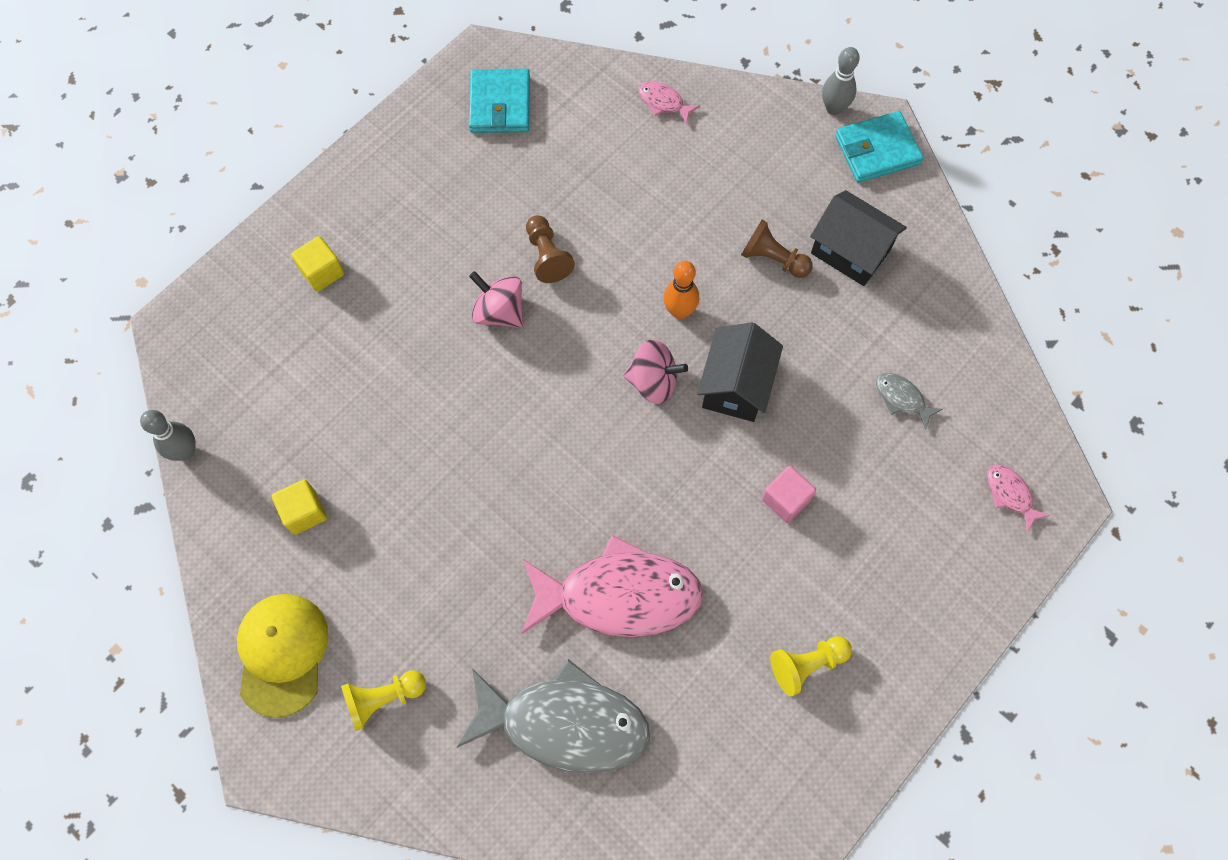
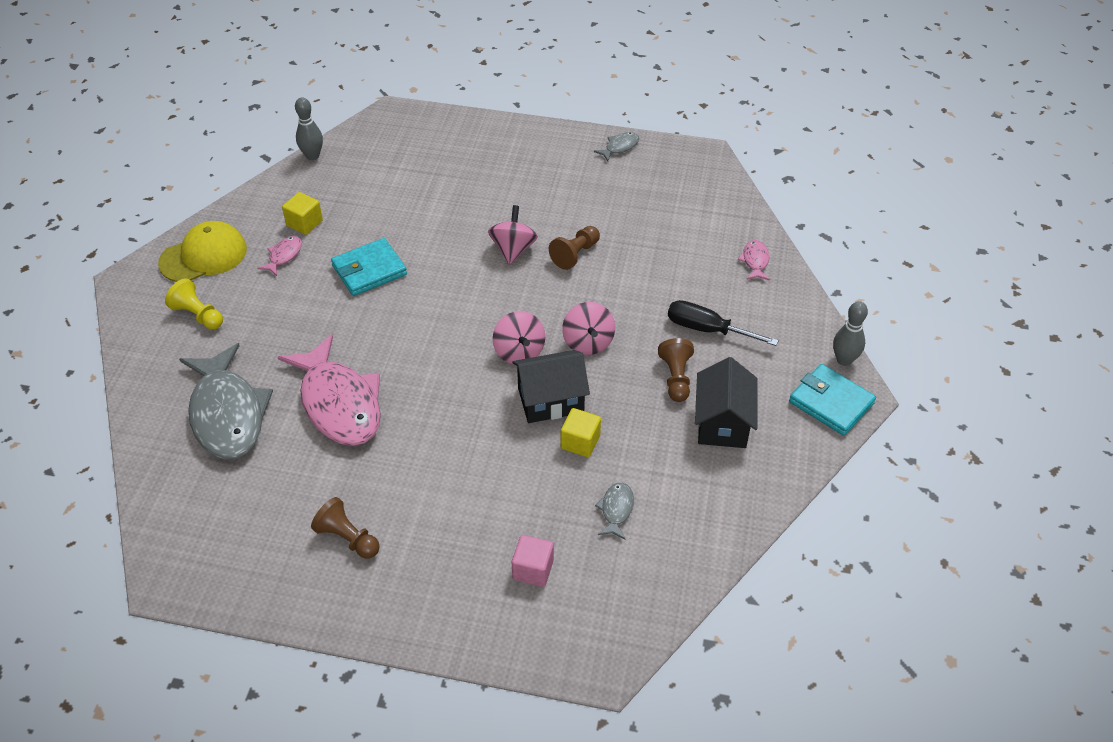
camera: 60 degrees right, 20 degrees down
(322, 272) = (477, 156): yellow cube -> yellow cube (580, 442)
(410, 125) = (619, 147): none -> grey fish
(500, 104) = (674, 180): turquoise wallet -> turquoise wallet (369, 270)
(679, 311) = (588, 342): orange bowling pin -> pink spinning top
(728, 196) = (707, 329): none -> black screwdriver
(785, 499) = (476, 469): pink cube -> pink cube (533, 569)
(806, 664) = (347, 538): yellow pawn -> brown pawn
(1010, 494) = (582, 621): pink fish -> pink fish (284, 256)

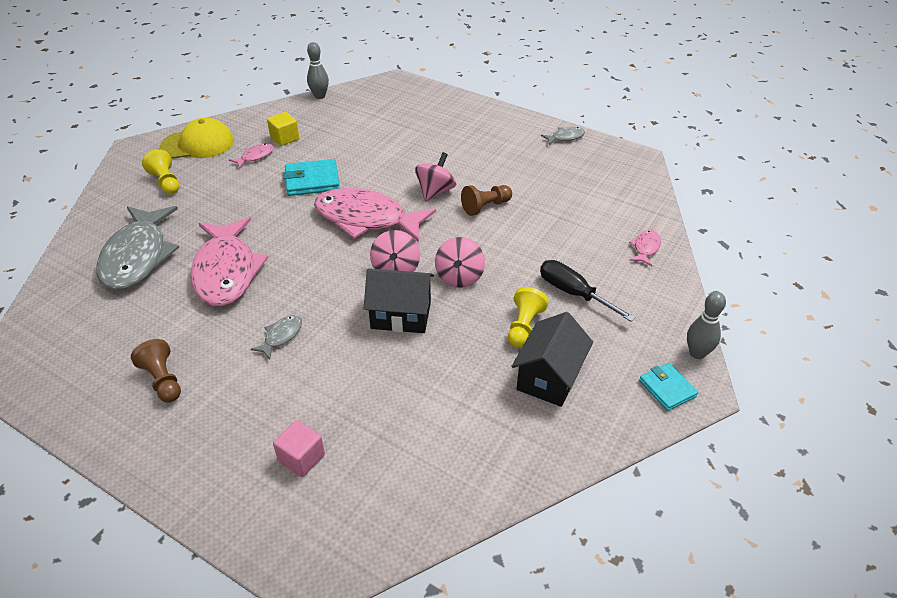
camera: 20 degrees right, 5 degrees down
(456, 302) = (366, 219): none -> pink fish
(580, 442) = (407, 357): yellow cube -> none
(616, 510) = (408, 427): grey fish -> grey fish (281, 336)
(676, 378) = (524, 326): brown pawn -> yellow pawn
(831, 402) = (667, 388): turquoise wallet -> turquoise wallet, size x0.65

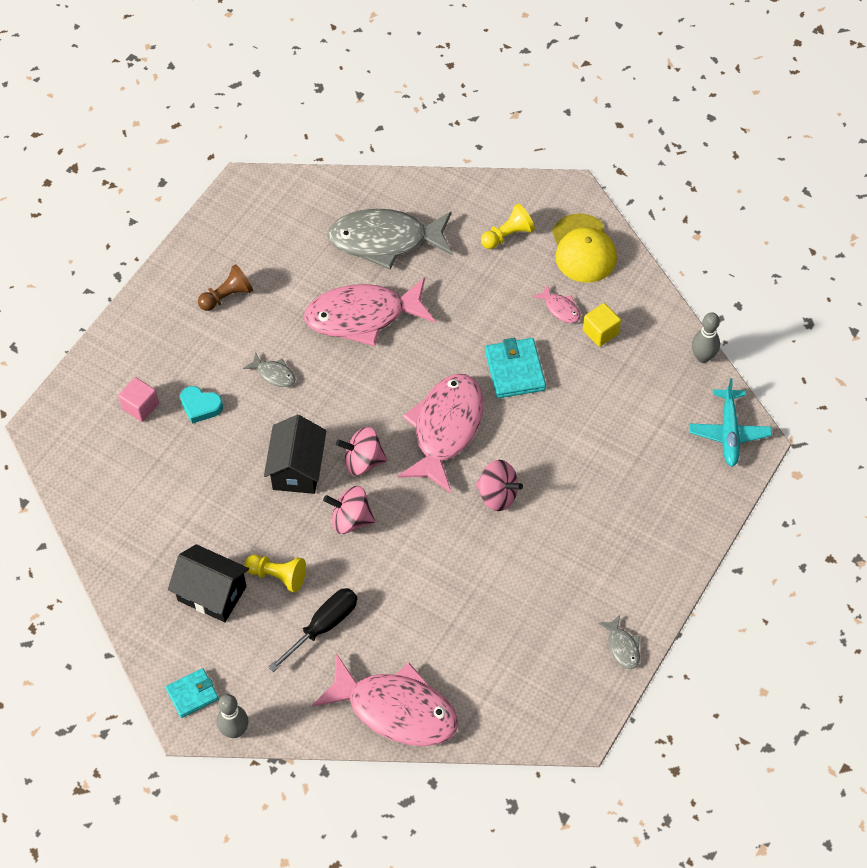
camera: 90 degrees right, 15 degrees up
(312, 398) = (200, 406): none -> turquoise heart
(386, 89) = (729, 432): none -> turquoise plane
(485, 207) = (469, 547): brown pawn -> none
(645, 248) = (395, 709): pink fish -> pink fish, size x2.41

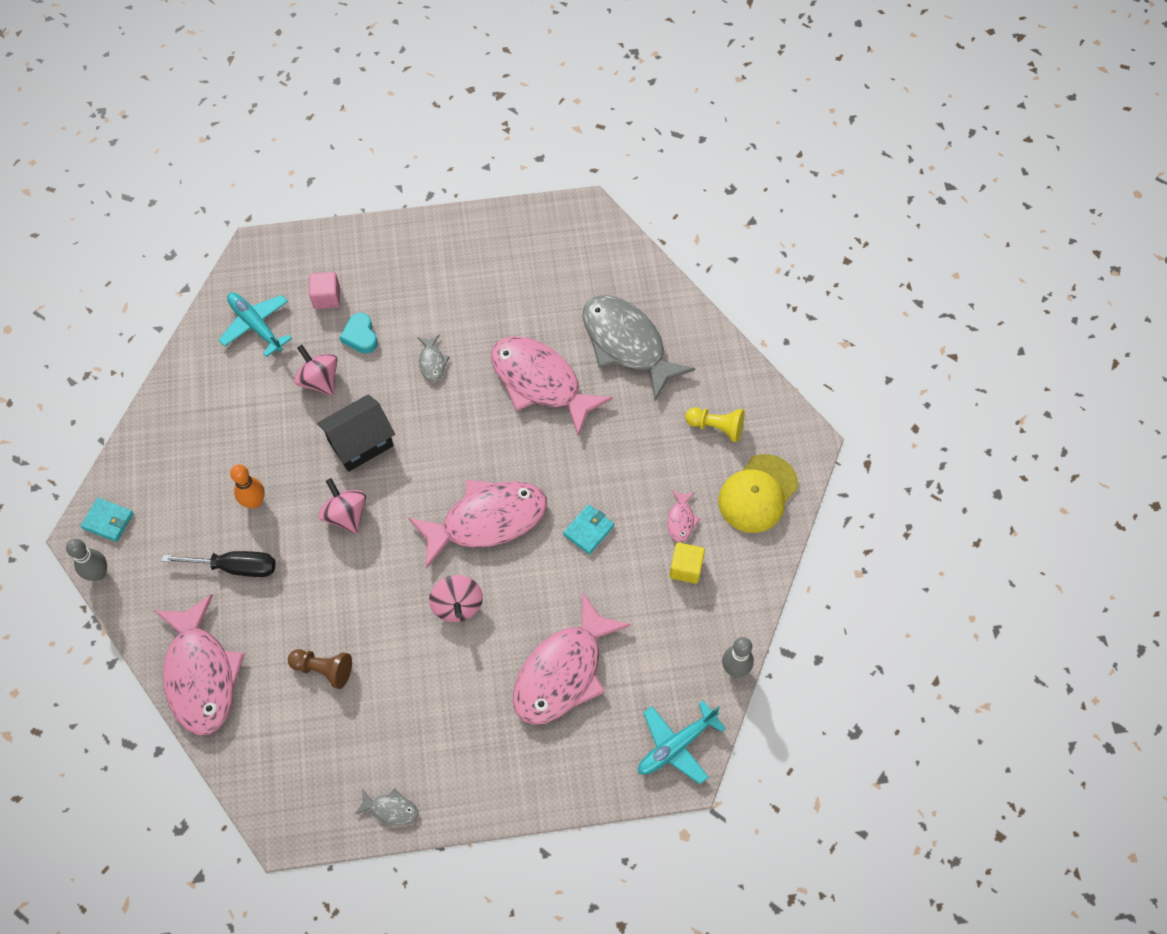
camera: 50 degrees right, 5 degrees up
(115, 473) = (256, 326): none -> turquoise plane
(212, 593) = (204, 468): black house -> none
(227, 296) = (474, 278): brown pawn -> brown pawn (323, 669)
(278, 576) = (254, 502): yellow pawn -> orange bowling pin
(363, 461) = (406, 483): pink spinning top -> pink spinning top (319, 380)
(515, 370) = (588, 530): turquoise wallet -> turquoise wallet, size x0.65
(612, 463) = (563, 672): none -> pink fish
(622, 647) = (391, 809): grey fish -> grey fish turned 105 degrees counterclockwise

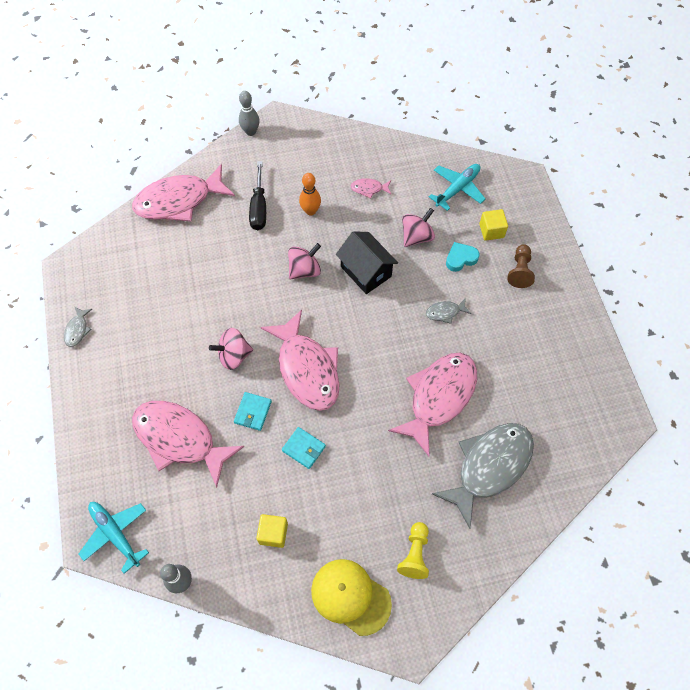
camera: 85 degrees right, 0 degrees up
(108, 521) = (289, 130): turquoise wallet -> turquoise wallet (253, 412)
(323, 669) = (182, 273): brown pawn -> brown pawn (519, 271)
(326, 297) = (491, 231): pink cube -> yellow cube
(681, 520) = (318, 526): pink fish -> pink fish (369, 189)

